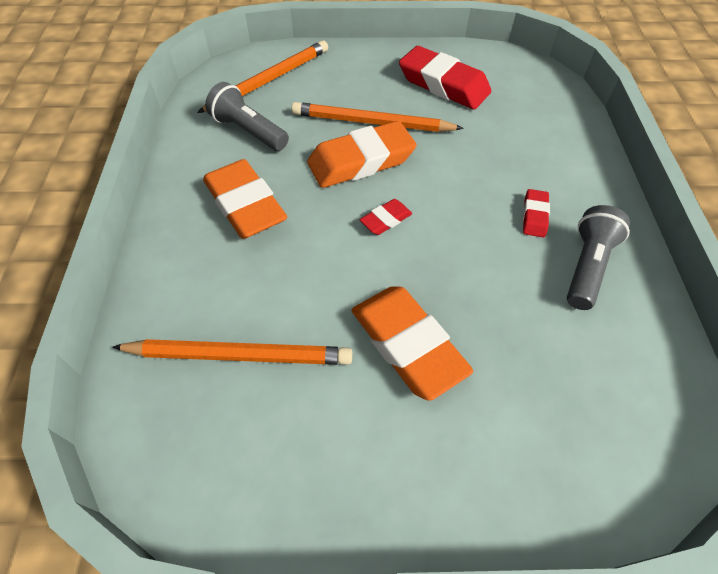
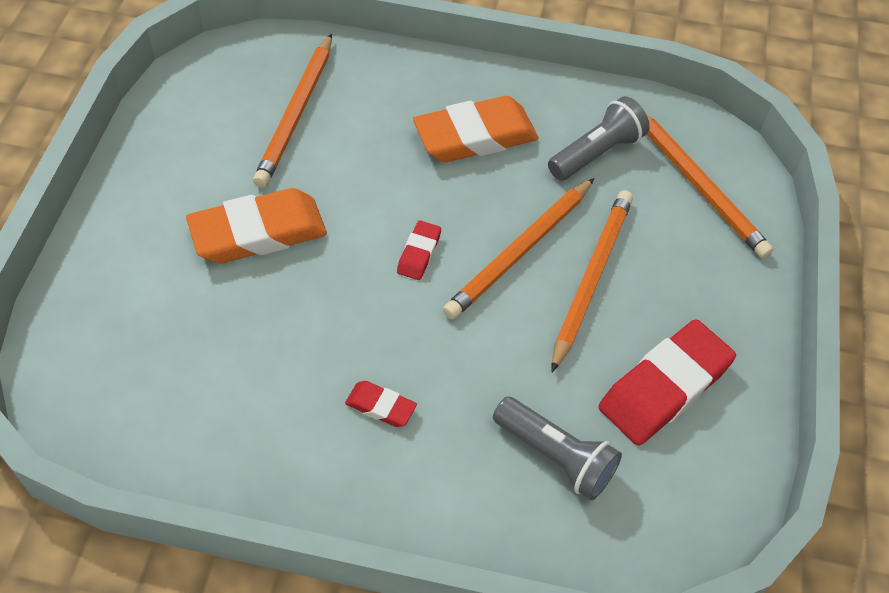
camera: 100 degrees right, 0 degrees up
(361, 161) = (520, 251): orange eraser -> orange pencil
(386, 220) = (419, 253): red eraser -> red eraser turned 45 degrees clockwise
(587, 267) = (288, 431): grey flashlight -> grey flashlight (555, 456)

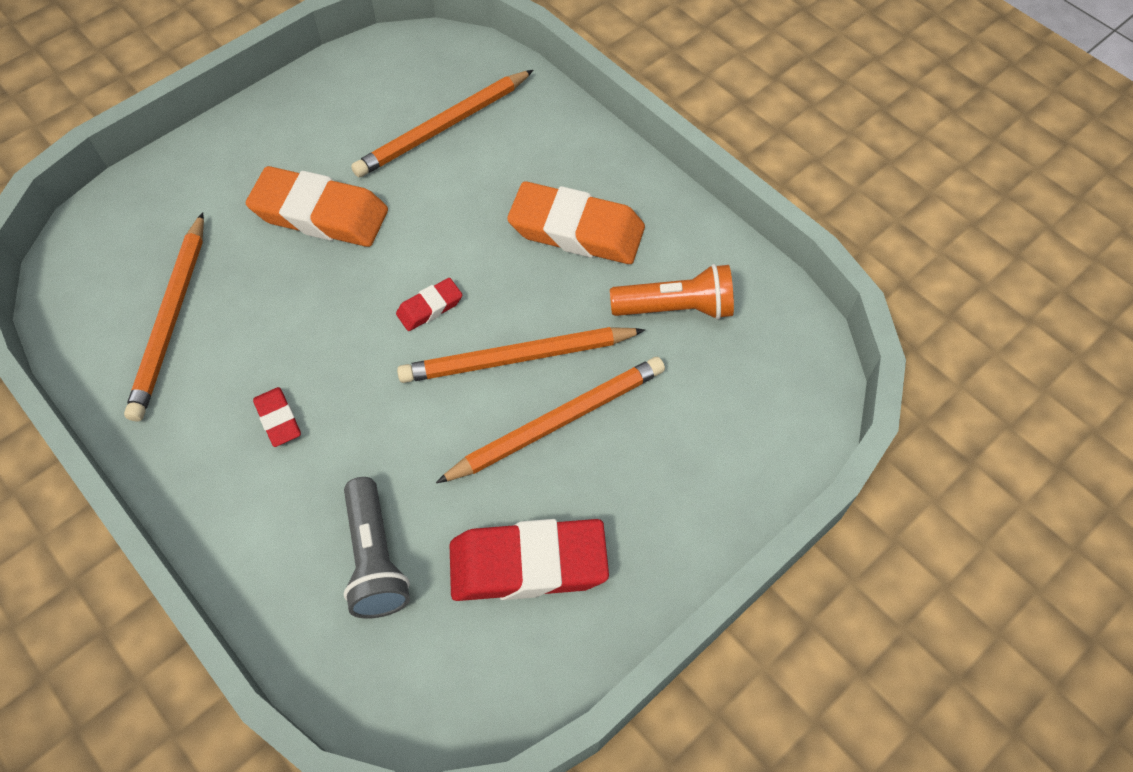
camera: 40 degrees right, 5 degrees up
(596, 153) = (675, 308): grey flashlight -> orange flashlight
(697, 185) = (747, 395): orange pencil -> orange pencil (171, 319)

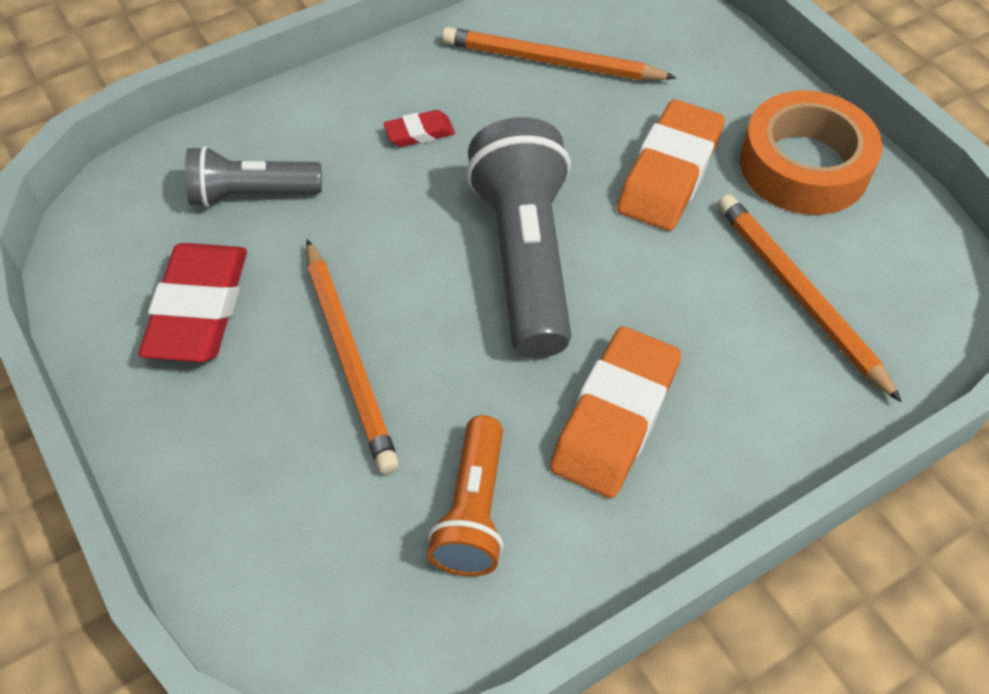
camera: 100 degrees right, 5 degrees down
(305, 126) = (804, 166): none -> orange tape
(430, 307) = (525, 258): red eraser -> grey flashlight
(518, 357) = (441, 331): orange pencil -> none

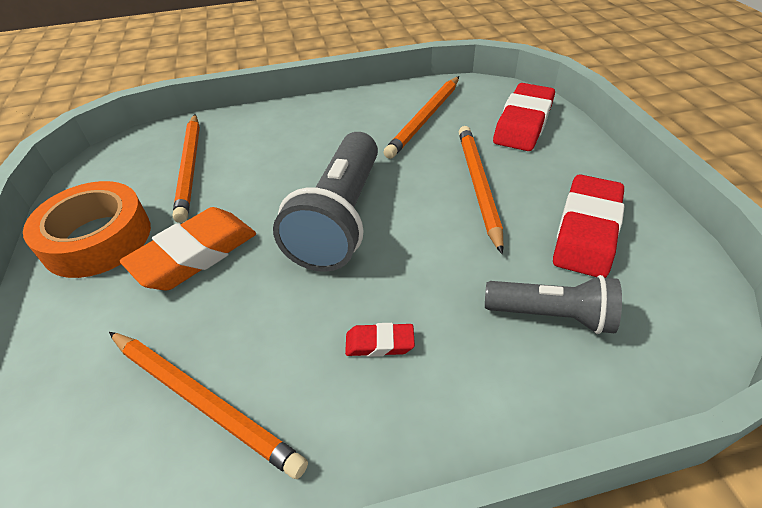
camera: 160 degrees left, 10 degrees down
(282, 538) = (523, 123): none -> red eraser
(473, 510) = (425, 118): orange flashlight -> orange pencil
(615, 417) = (336, 137): orange eraser -> none

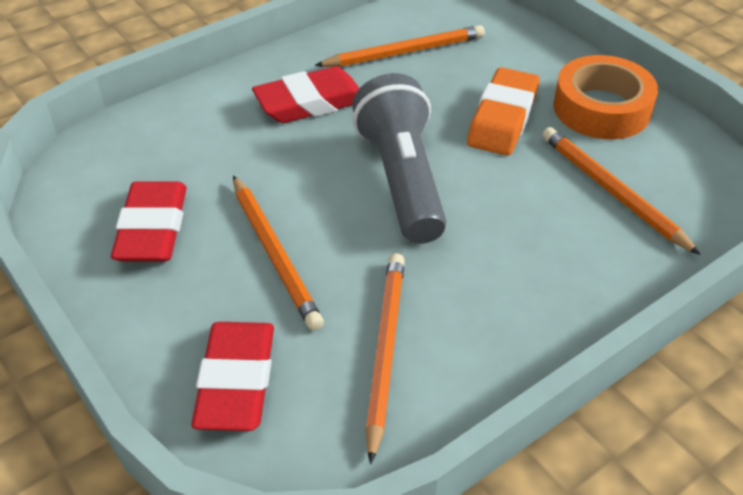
camera: 155 degrees right, 0 degrees up
(202, 401) = (404, 52): orange pencil -> orange pencil turned 150 degrees clockwise
(379, 343) = (310, 103): red eraser -> red eraser, size x2.09
(551, 315) = (186, 150): grey flashlight -> none

